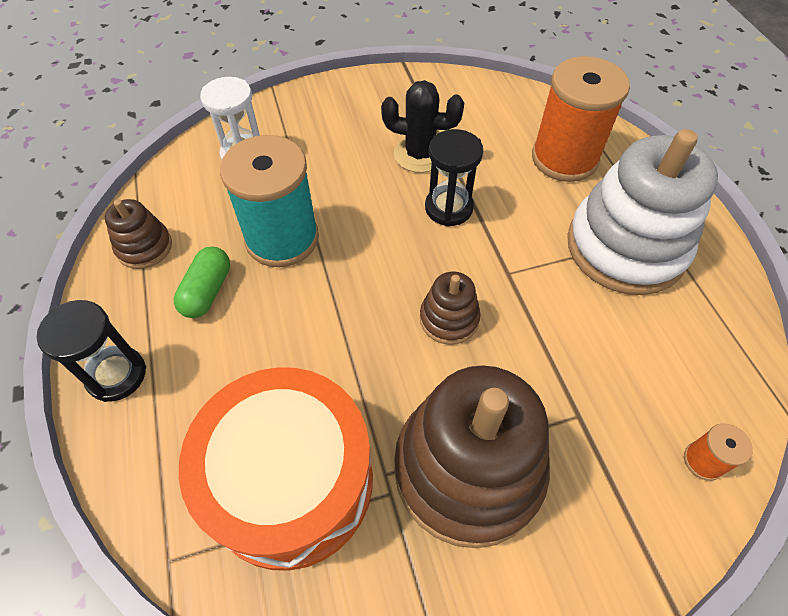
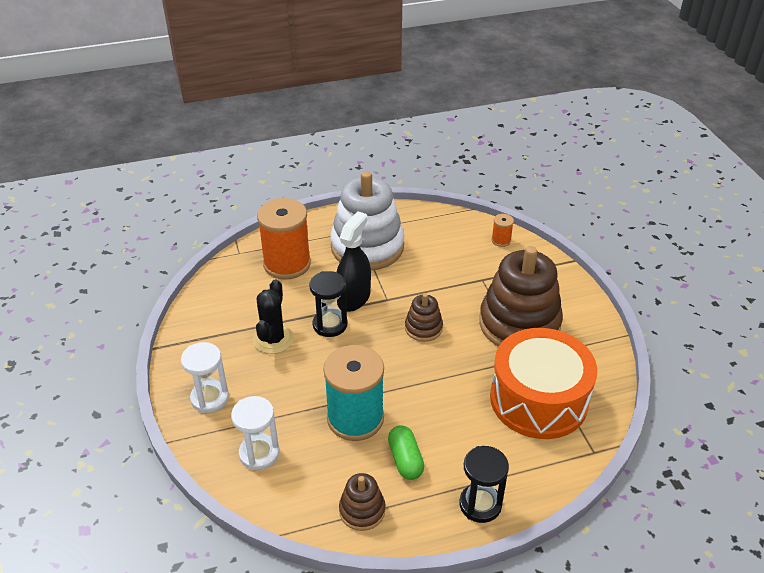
camera: 90 degrees left, 15 degrees down
(207, 291) = (405, 460): green capsule -> green capsule turned 60 degrees clockwise
(327, 110) = (209, 398): none -> white hourglass
(505, 232) = (353, 298): none -> black spray bottle

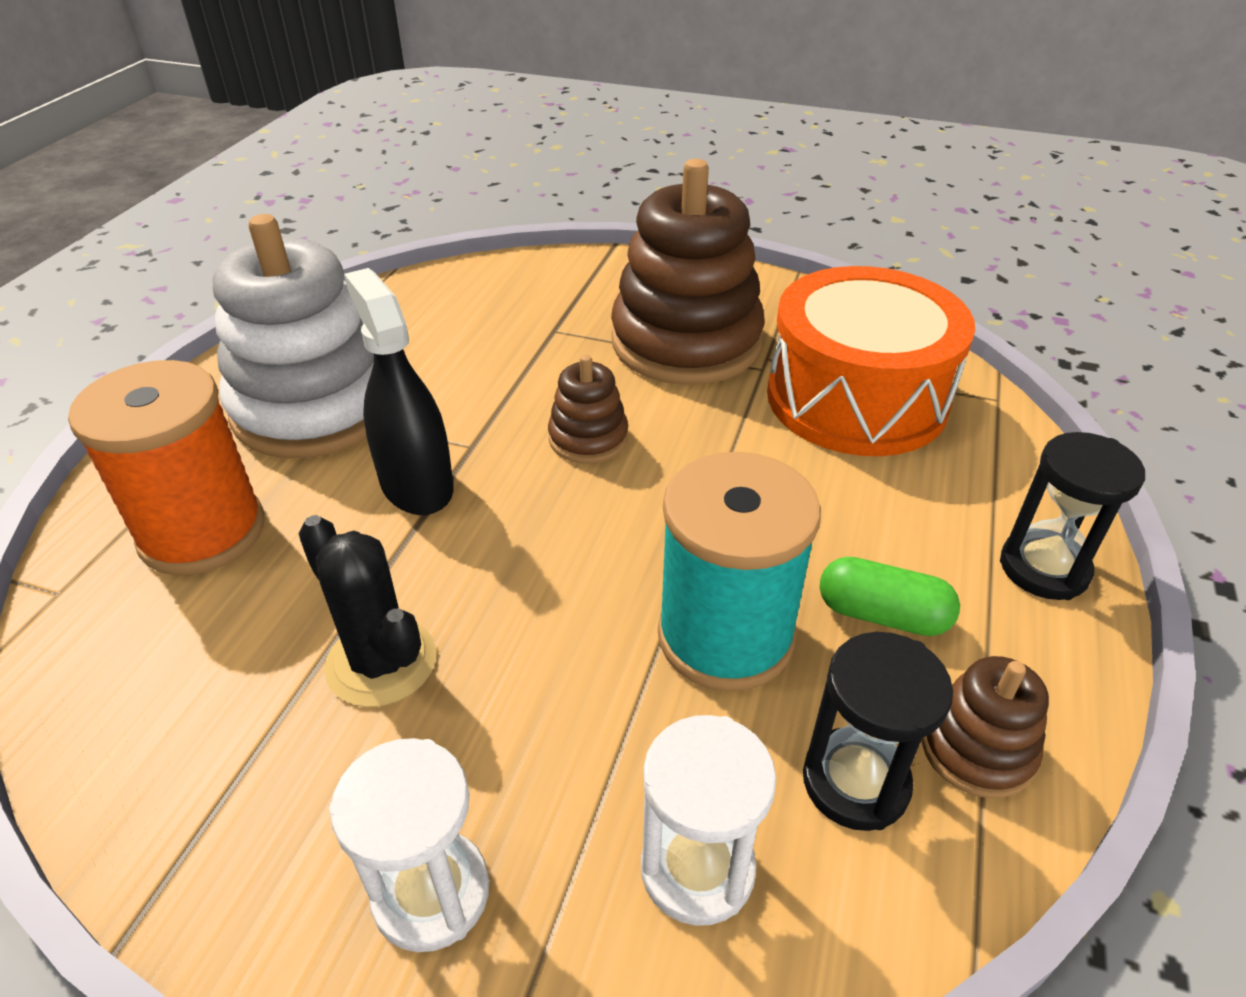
camera: 55 degrees left, 0 degrees up
(330, 325) = (445, 551): black hourglass -> black hourglass (855, 782)
(501, 240) = (497, 276): orange spool -> none

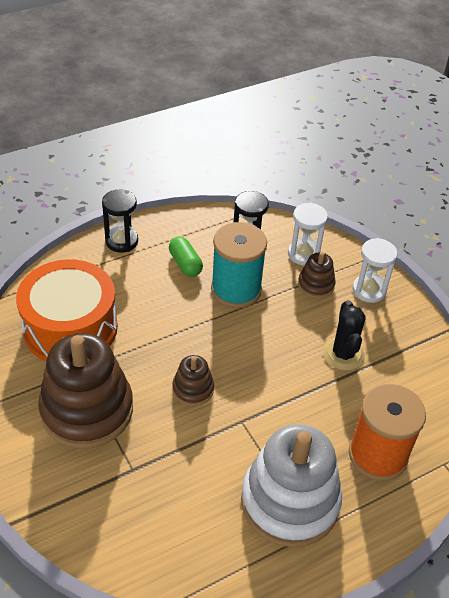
camera: 140 degrees left, 5 degrees up
(416, 485) = (280, 417): black spray bottle -> none
(977, 748) = (210, 227): brown stacking toy -> brown stacking toy (316, 285)

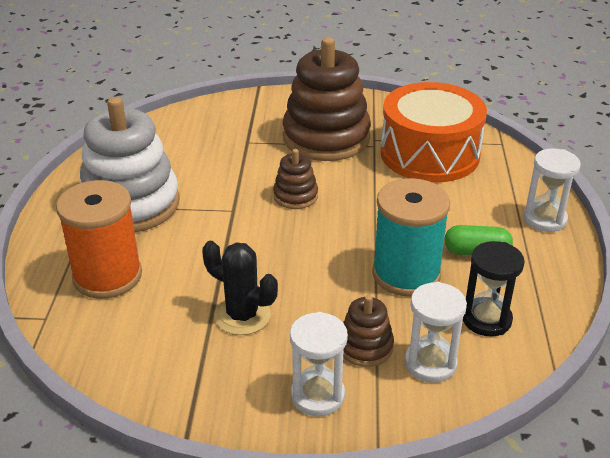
camera: 125 degrees right, 10 degrees down
(121, 241) = (544, 219): black hourglass -> white hourglass

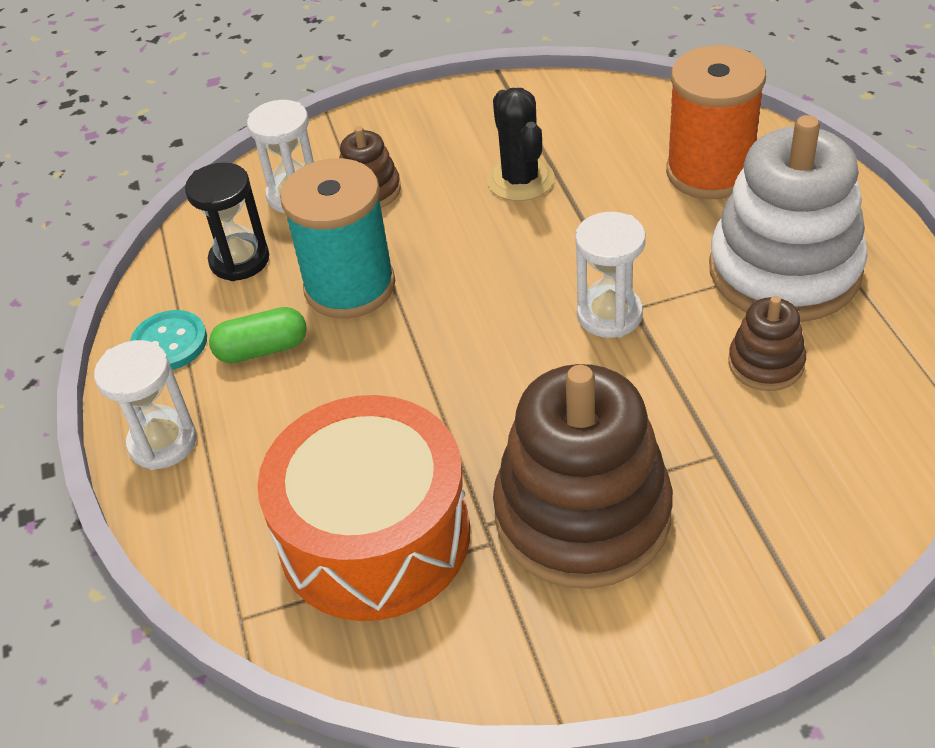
camera: 165 degrees right, 10 degrees up
(242, 315) = (520, 180): black cactus -> black cactus turned 60 degrees clockwise
(295, 196) = (559, 362): brown stacking toy -> brown stacking toy (766, 363)
(317, 395) = (399, 135): white hourglass -> white hourglass (609, 315)
(543, 274) = (169, 343): none -> turquoise button

